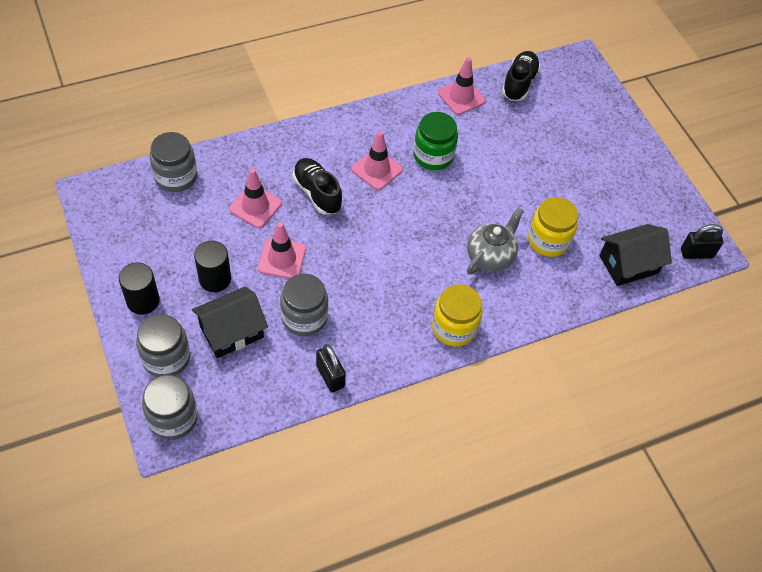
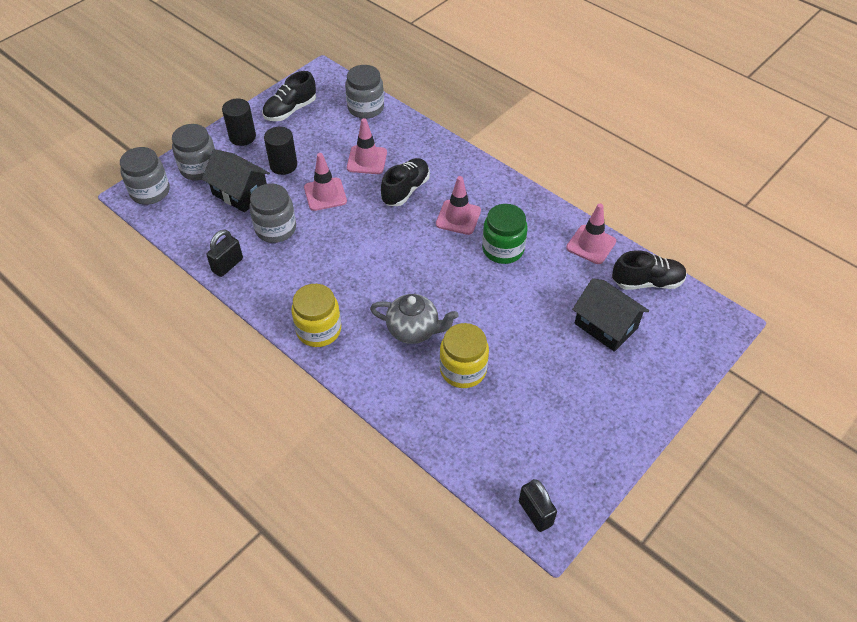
camera: 70 degrees right, 5 degrees down
(130, 242) = (290, 110): none -> black shoe
(628, 264) = (477, 450): black house -> black house (606, 325)

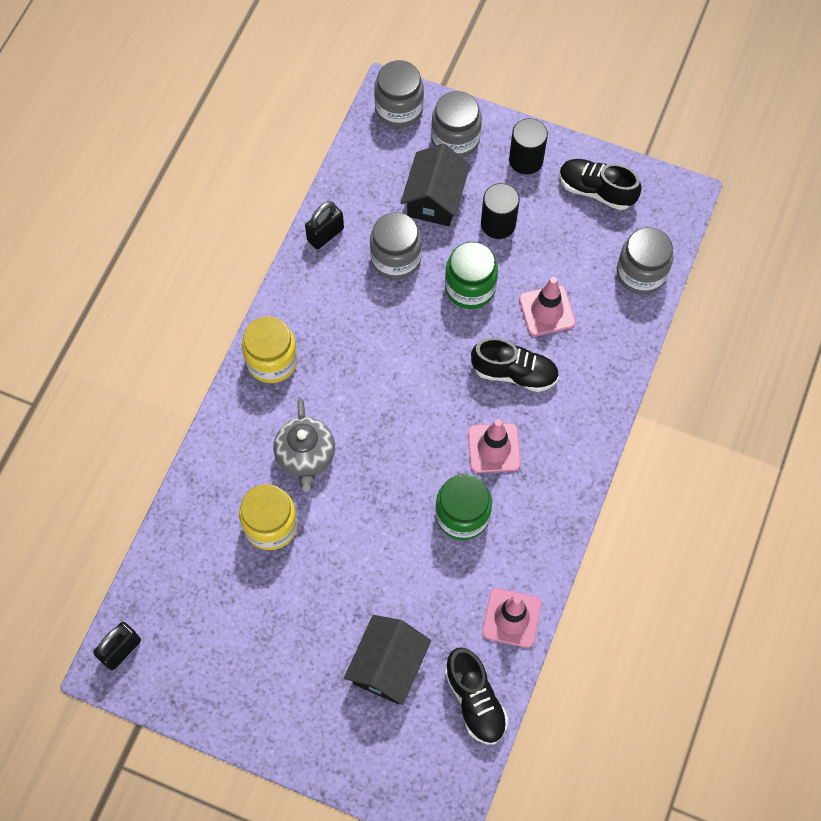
camera: 70 degrees right, 15 degrees up
(227, 265) = (325, 234): black padlock -> black padlock turned 60 degrees counterclockwise
(325, 194) = (470, 288): pink traffic cone -> green jar

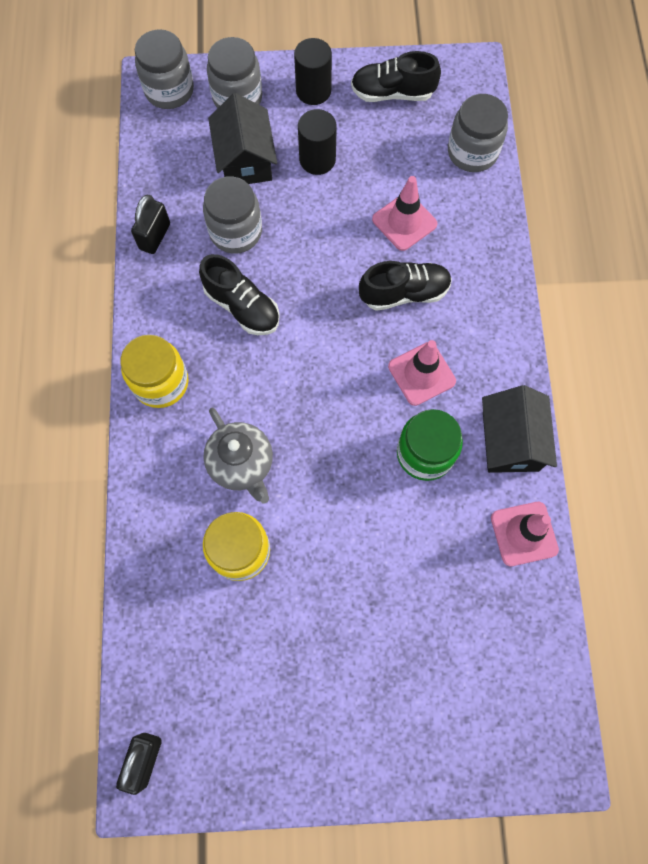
camera: 25 degrees left, 5 degrees up
(388, 666) = (429, 641): black house -> black house (510, 441)
(470, 288) = (321, 230): green jar -> none
(475, 700) = (532, 635): black shoe -> black shoe (242, 306)

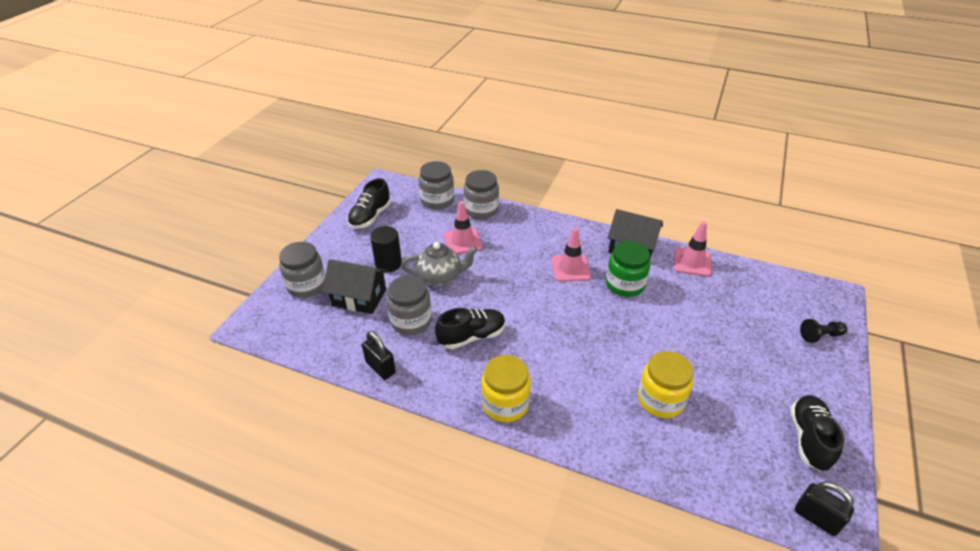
camera: 65 degrees left, 30 degrees down
(169, 90) = (265, 319): grey jar -> grey jar (481, 210)
(242, 464) = (594, 377): grey teapot -> grey teapot (440, 277)
(313, 91) = (336, 248): black cylinder -> none
(404, 293) = (511, 257): black shoe -> black shoe (809, 439)
(453, 744) = (820, 336): none -> black pawn

